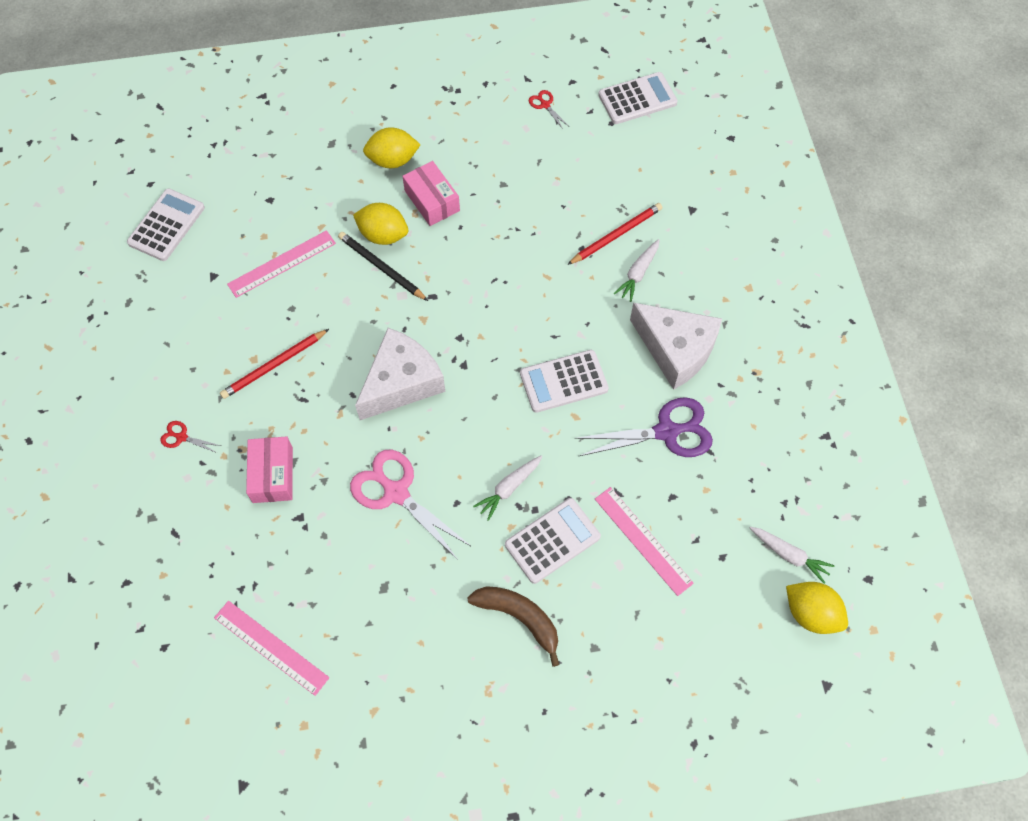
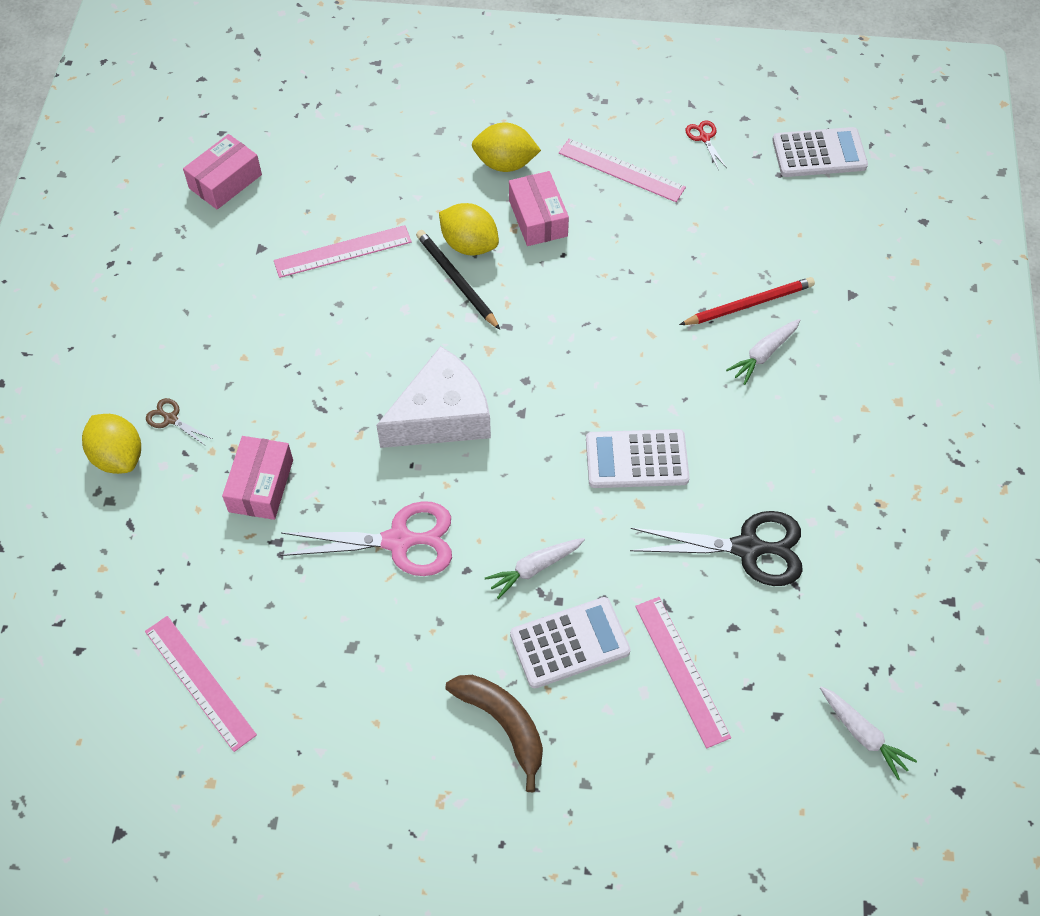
camera: 15 degrees right, 5 degrees down
(166, 225) = (225, 181): white calculator -> pink box
(181, 437) = (171, 419): red scissors -> brown scissors
(274, 365) = (300, 363): red pencil -> none
(396, 493) = (398, 541): pink scissors -> pink scissors turned 120 degrees clockwise
(487, 146) = (621, 170): none -> pink ruler
(666, 432) = (747, 548): purple scissors -> black scissors
(676, 350) = (786, 454): white cheese -> none
(811, 613) = (872, 813): yellow lemon -> yellow lemon (118, 457)

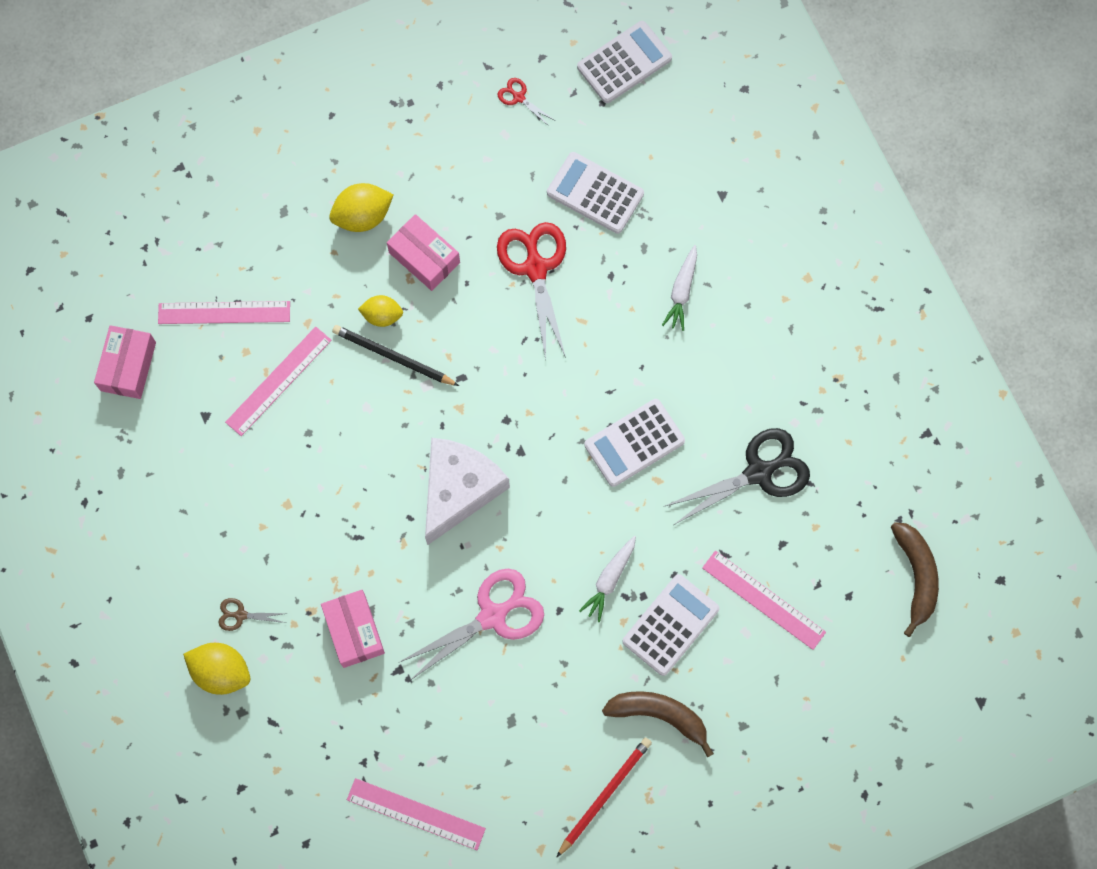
camera: 30 degrees left, 15 degrees up
(469, 245) = (382, 316): yellow lemon -> yellow lemon, size x0.66
(621, 170) = (467, 170): pink ruler -> pink ruler (224, 312)
(634, 272) = (535, 268): none -> red scissors
(728, 239) = (595, 193): none -> white calculator
(749, 304) = (645, 249): red pencil -> red pencil (604, 795)
(863, 735) = (916, 576): white carrot -> brown banana

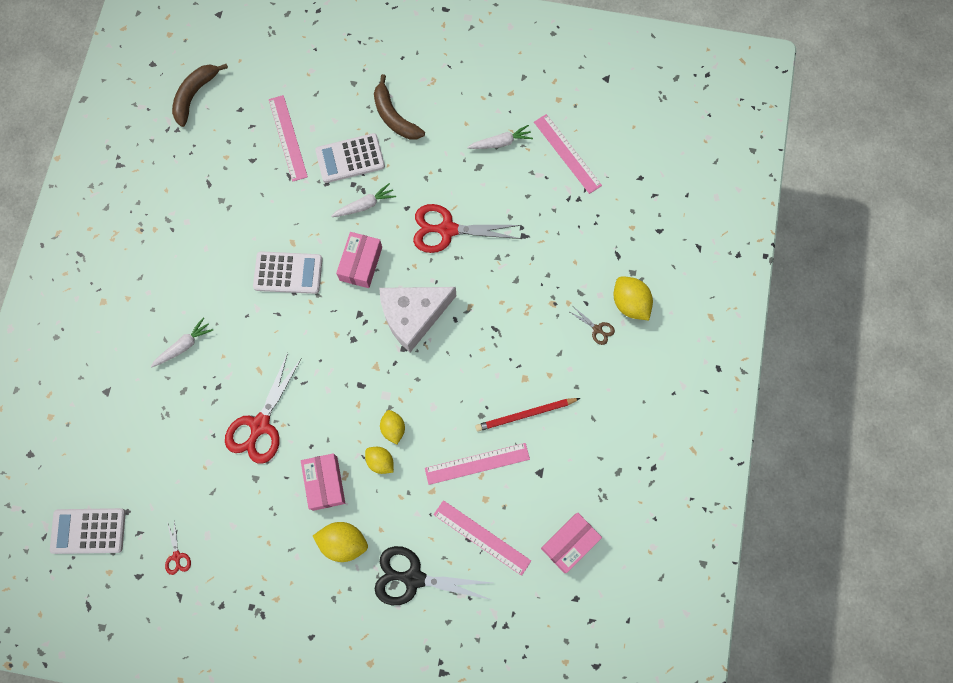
camera: 145 degrees left, 0 degrees up
(354, 631) = (534, 275): pink box -> pink box (361, 263)
(393, 357) = (393, 428): black pencil -> yellow lemon
(492, 616) = (447, 230): pink scissors -> red scissors
(506, 772) = (501, 142): none -> white carrot
(595, 193) = (183, 449): white calculator -> none
(604, 795) = (455, 97): red pencil -> red pencil (525, 415)
(758, 472) = (231, 207): black scissors -> black scissors (414, 578)

